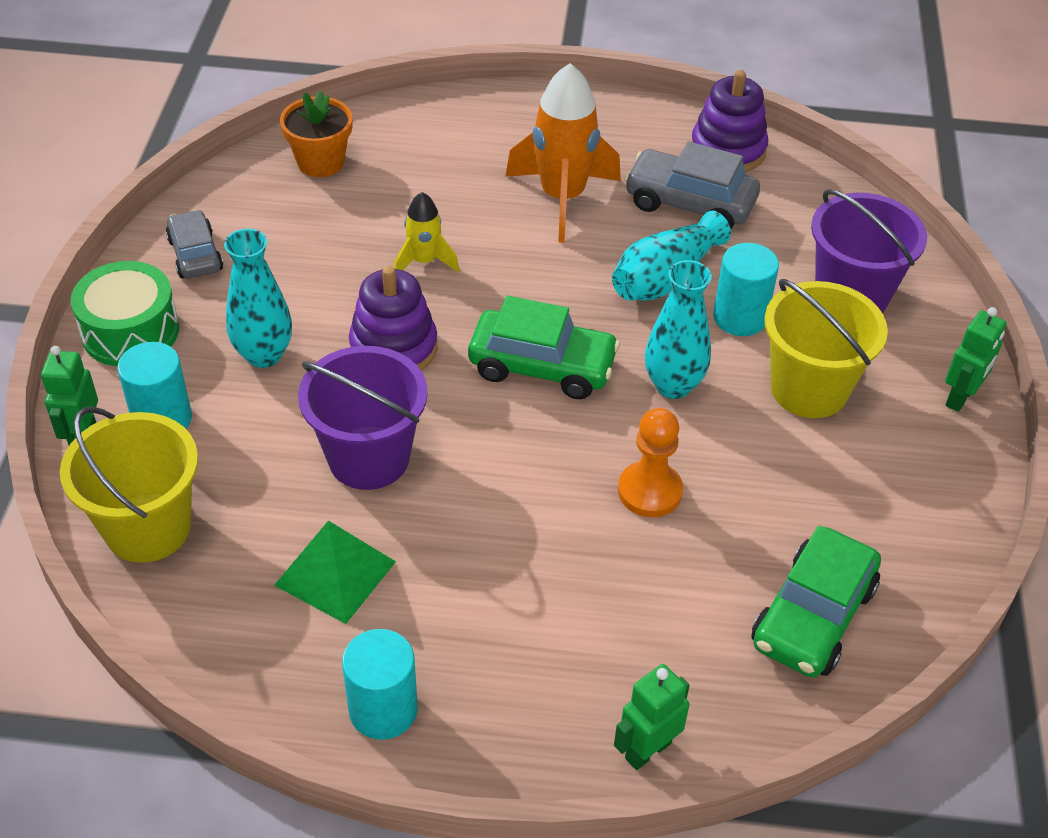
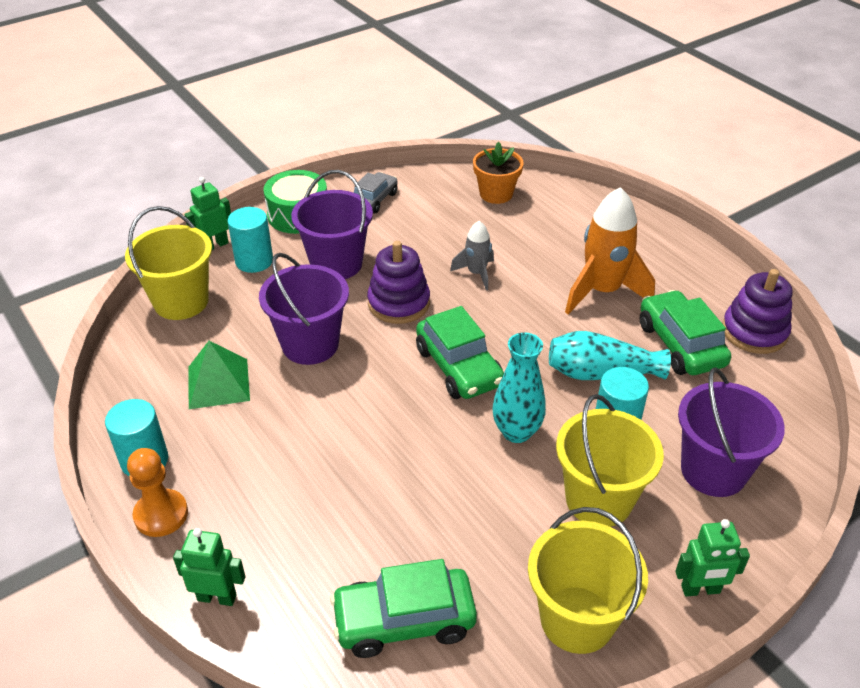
camera: 50 degrees right, 5 degrees down
(264, 355) = (336, 264): turquoise vase -> purple bucket
(424, 261) = (476, 273): yellow rocket -> grey rocket
(650, 491) = (418, 474): orange pawn -> orange pawn (161, 514)
(689, 203) = (680, 344): grey car -> green car
(919, 496) = (577, 619): none -> yellow bucket

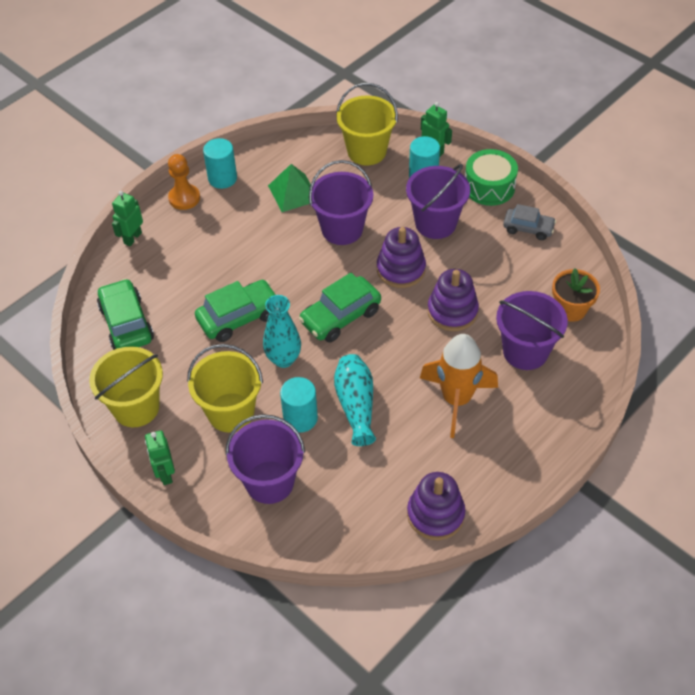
camera: 80 degrees right, 10 degrees up
(217, 597) = (132, 238): green robot -> green robot turned 150 degrees counterclockwise
(476, 273) = (452, 311): grey rocket -> purple stacking toy
(545, 232) = (525, 351): none -> purple bucket
(680, 344) = (404, 458): green car -> green car (239, 317)

